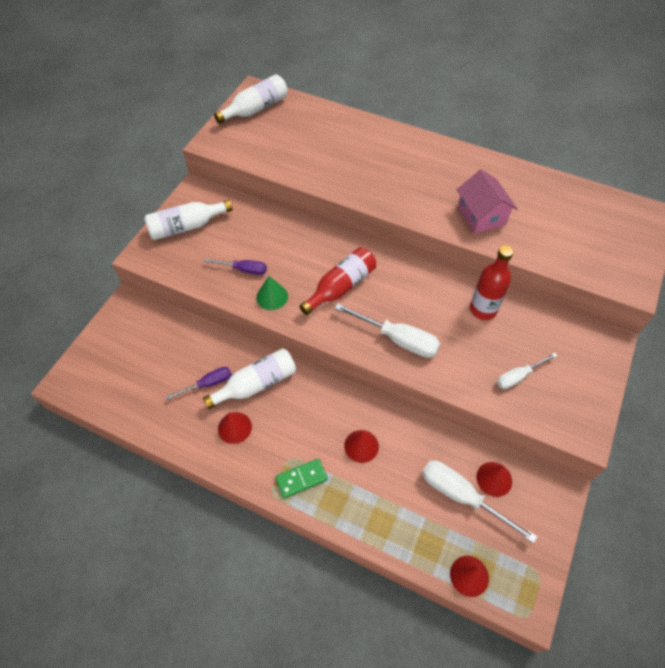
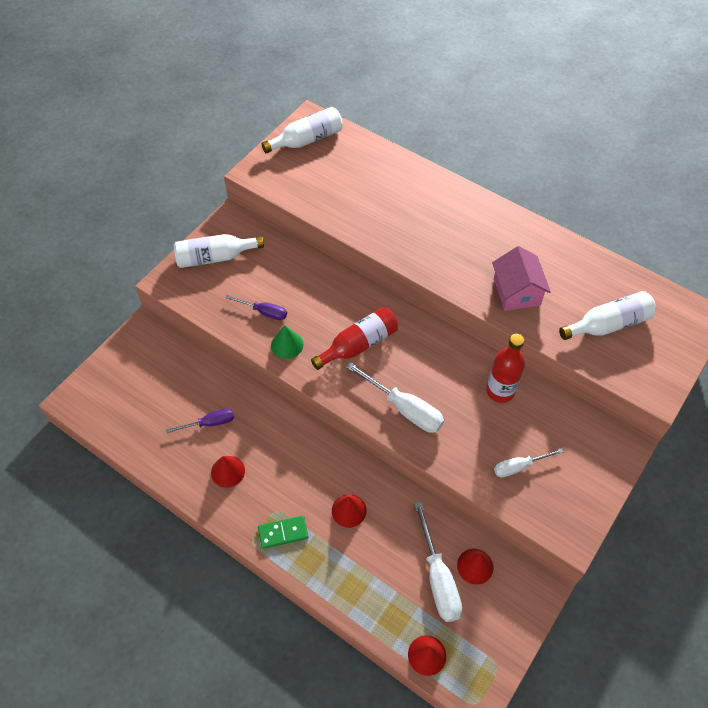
camera: 10 degrees right, 0 degrees up
(256, 384) = (257, 431): white bottle -> white bottle (608, 325)
(462, 496) = (438, 577): white screwdriver -> white screwdriver turned 150 degrees counterclockwise

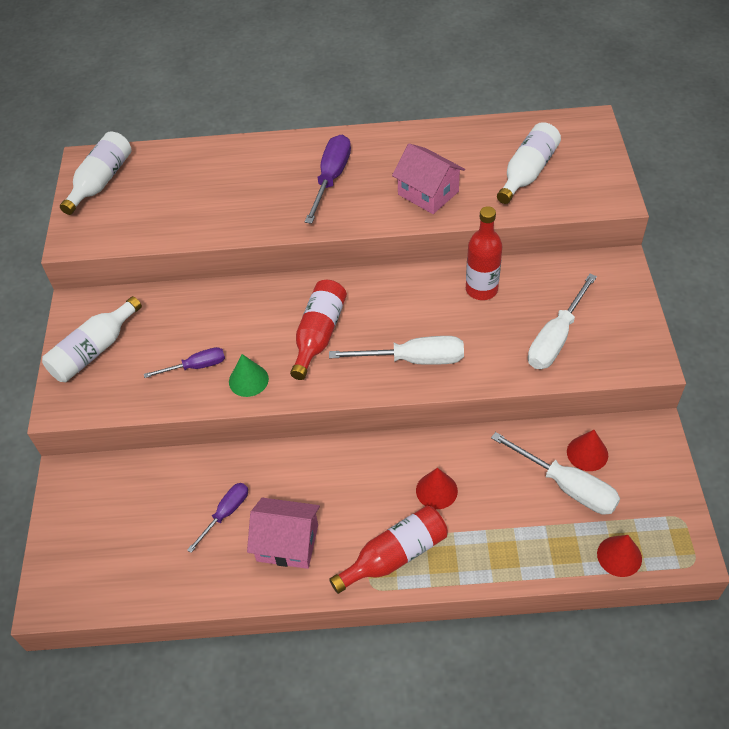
camera: 35 degrees left, 5 degrees down
(228, 471) = (287, 543): red cone -> pink house
(283, 533) = (395, 556): green domino -> red bottle
(458, 235) = (331, 178): none -> purple screwdriver
(519, 466) = (556, 338): white screwdriver -> white screwdriver, size x1.63

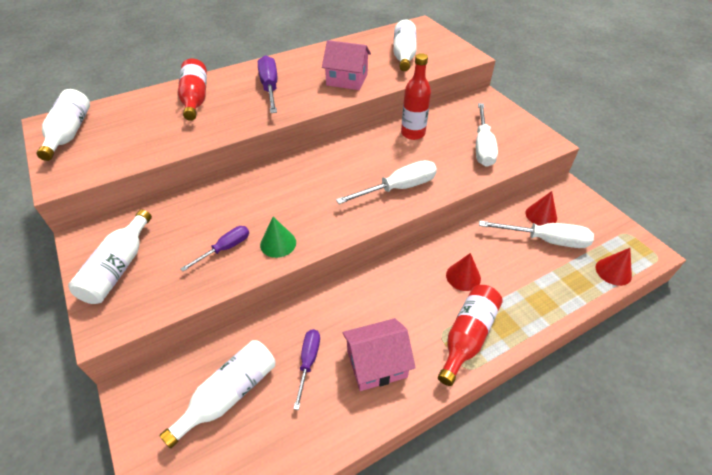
camera: 30 degrees left, 5 degrees down
(142, 513) = (229, 395): none -> white bottle
(319, 335) = (316, 194): red bottle -> red bottle (195, 99)

